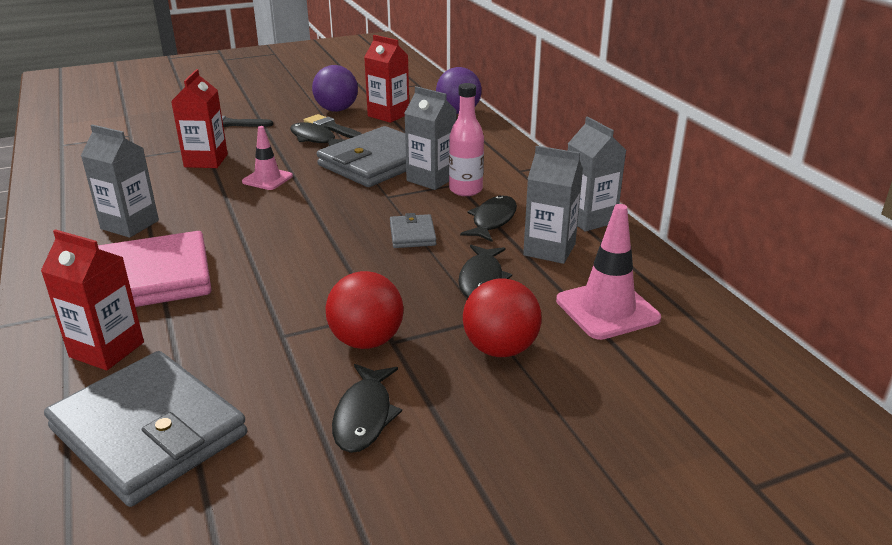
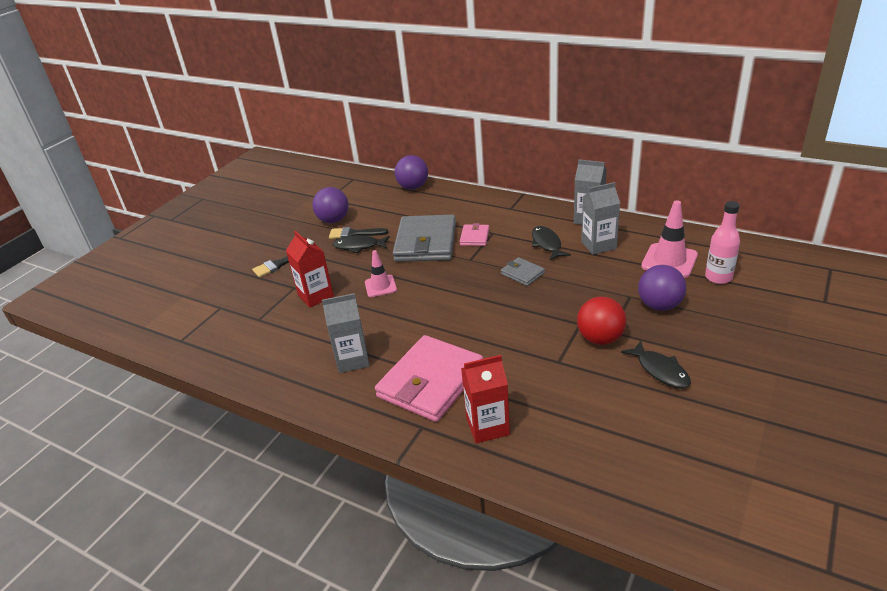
camera: 35 degrees left, 5 degrees up
(149, 431) = (587, 443): grey wallet -> none
(388, 115) = (374, 208): red carton -> none
(431, 179) = (474, 237): grey carton -> pink wallet
(465, 190) = (504, 234): pink bottle -> pink bottle (718, 277)
(481, 279) = (596, 278): black fish -> none
(500, 349) = (659, 305): red ball -> purple ball

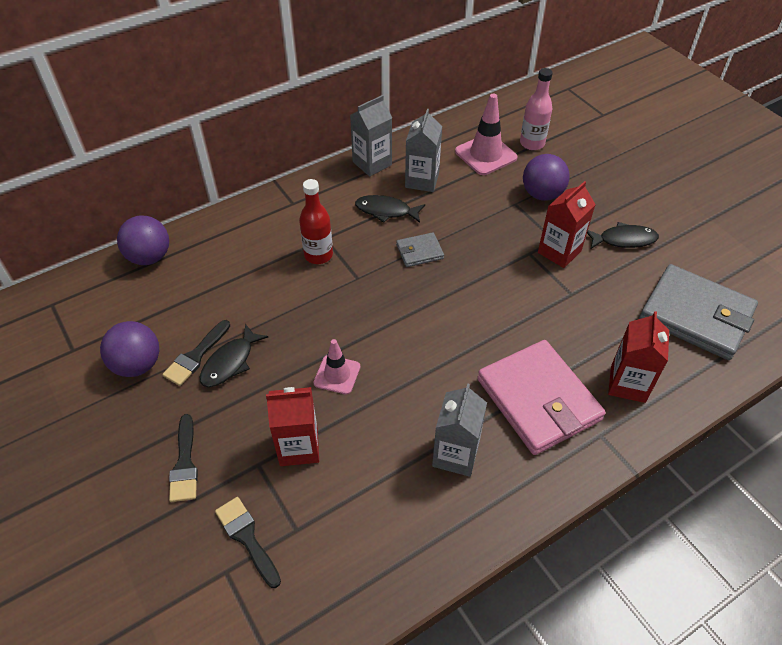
camera: 65 degrees left, 15 degrees up
(244, 305) = (247, 538): none -> black brush
(426, 242) = (287, 298): grey wallet -> grey wallet (696, 315)
(474, 237) = (318, 255): pink wallet -> red bottle
(600, 338) = (559, 252): red ball -> red carton

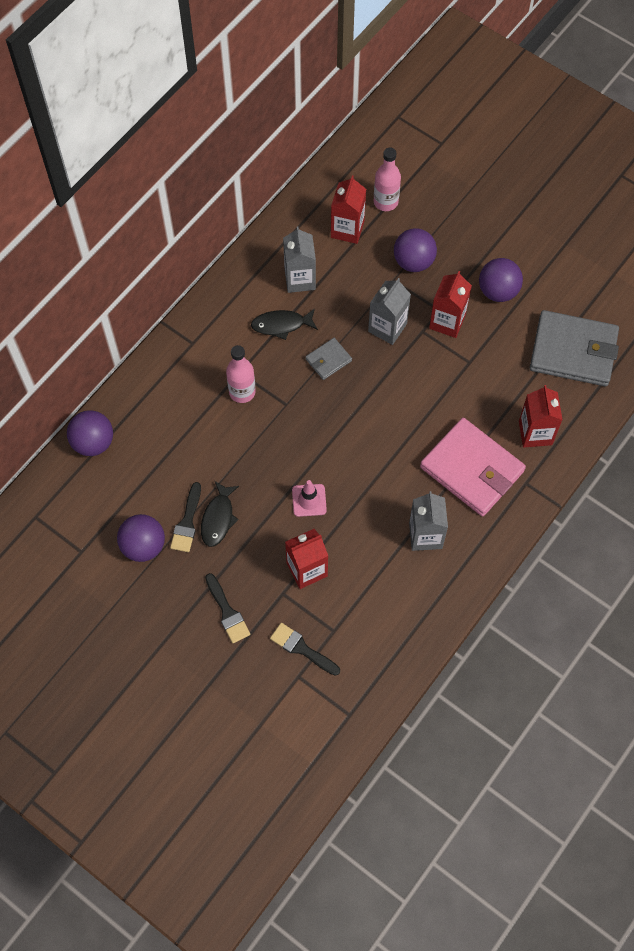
camera: 20 degrees left, 15 degrees up
(318, 255) = (242, 392): red bottle -> pink bottle
(372, 163) = (245, 273): grey carton -> grey carton (387, 327)
(485, 155) = (347, 229): pink traffic cone -> red carton
(624, 240) = (498, 291): black fish -> purple ball

